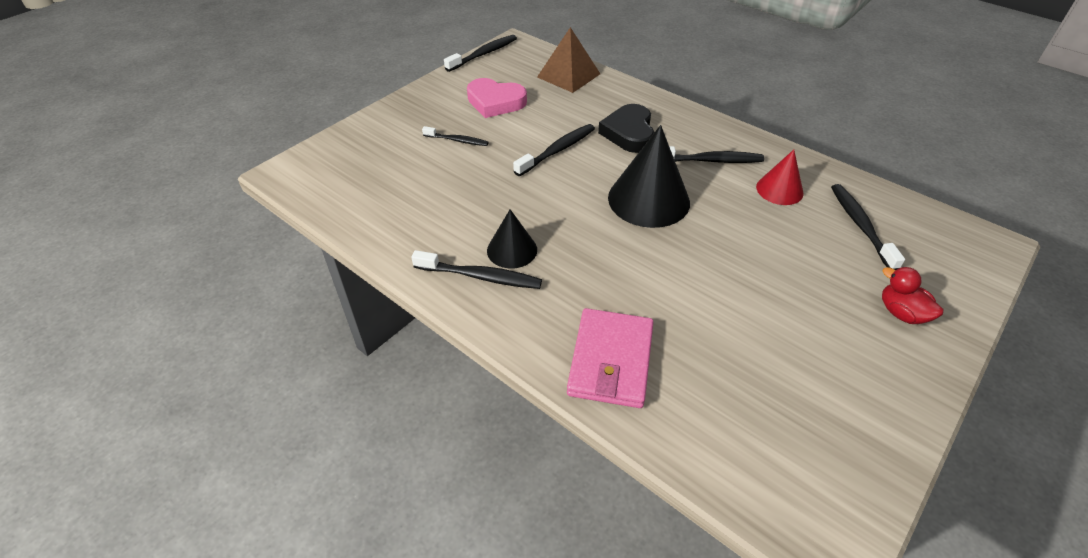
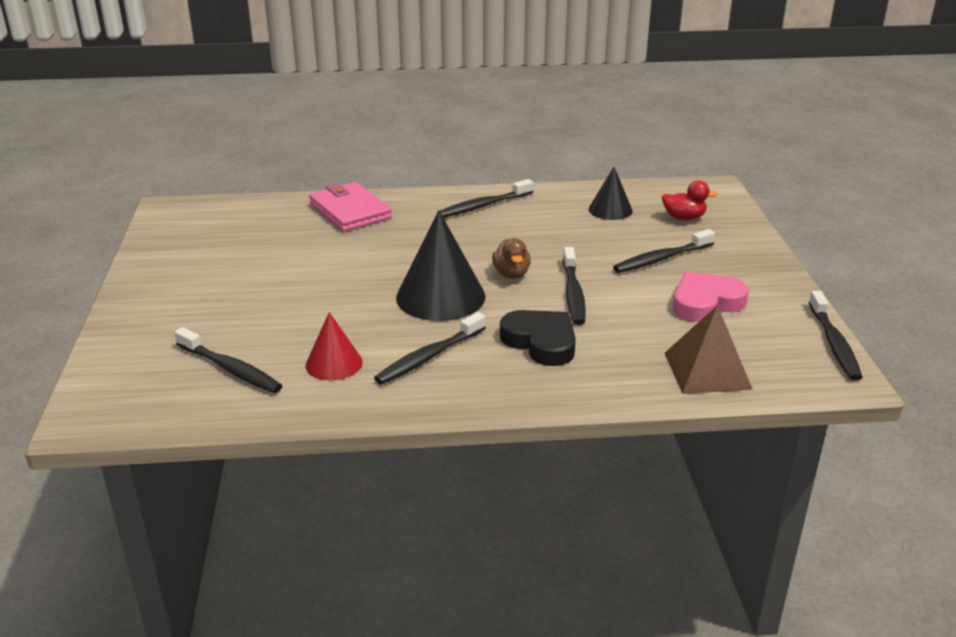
camera: 135 degrees right, 15 degrees down
(457, 140) = (661, 259): black toothbrush -> black toothbrush, size x1.55
(512, 250) = (488, 224): black cone -> black cone (610, 210)
(572, 188) = (511, 274): none -> brown duck
(901, 313) = (163, 317): red duck -> red duck (684, 218)

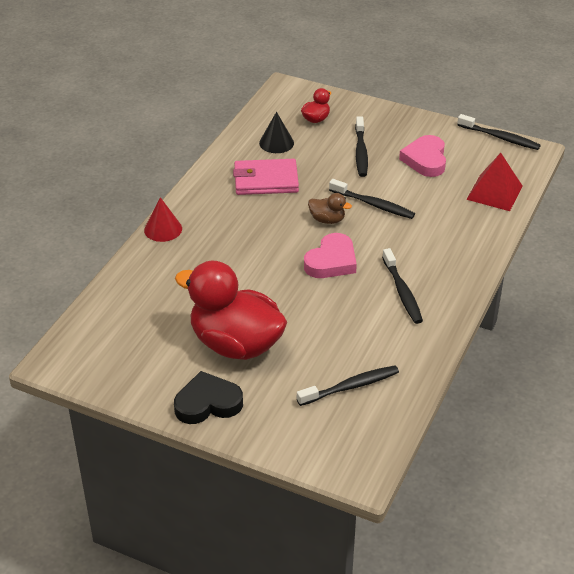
camera: 60 degrees left, 10 degrees up
(254, 282) = (235, 344): none -> red duck
(334, 363) = (379, 336): red cone -> red cone (163, 229)
(350, 211) = (161, 262): pink wallet -> pink wallet (266, 180)
(440, 296) = (331, 261): black cone -> pink heart
(483, 206) = (216, 194): black toothbrush -> none
(541, 342) = (420, 240): black heart -> black heart (208, 403)
(707, 370) = (494, 192): brown pyramid -> red pyramid

